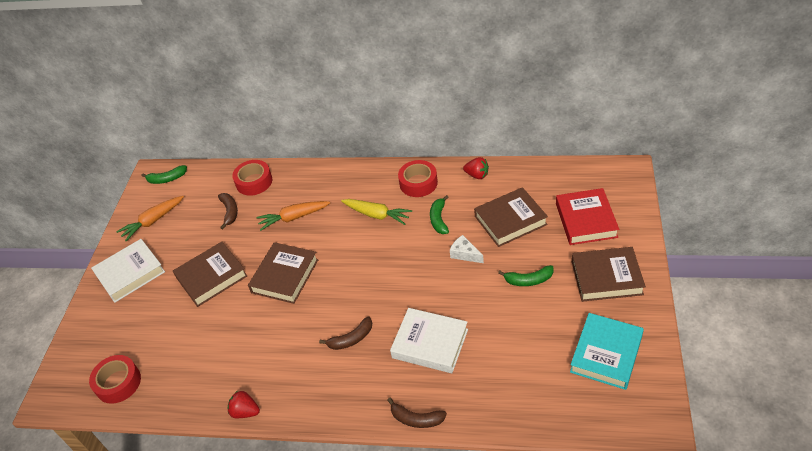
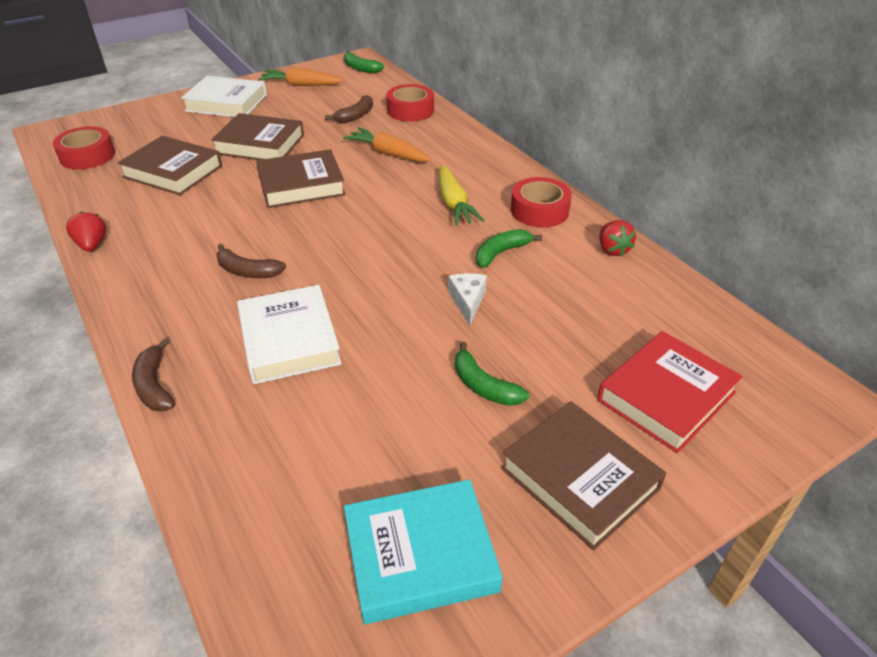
camera: 45 degrees right, 5 degrees down
(510, 220) = (572, 316): brown book -> brown book (173, 171)

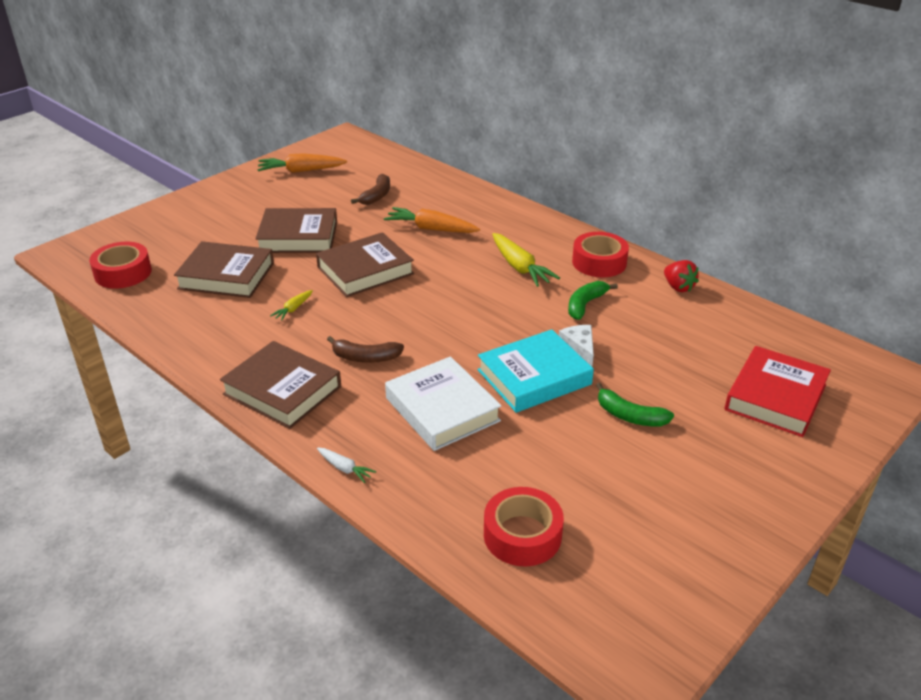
camera: 15 degrees left, 5 degrees down
(92, 245) = (194, 358): red strawberry -> none
(154, 385) = (345, 468): brown banana -> white carrot
(211, 212) = (293, 309): none -> yellow carrot
(226, 103) = (234, 199): white book -> none
(360, 68) = (352, 146): green banana -> none
(410, 110) = (427, 183): red tape -> red tape (522, 535)
(420, 555) = (648, 548): turquoise book -> turquoise book (534, 377)
(579, 478) = (739, 470): brown book -> brown book (282, 390)

